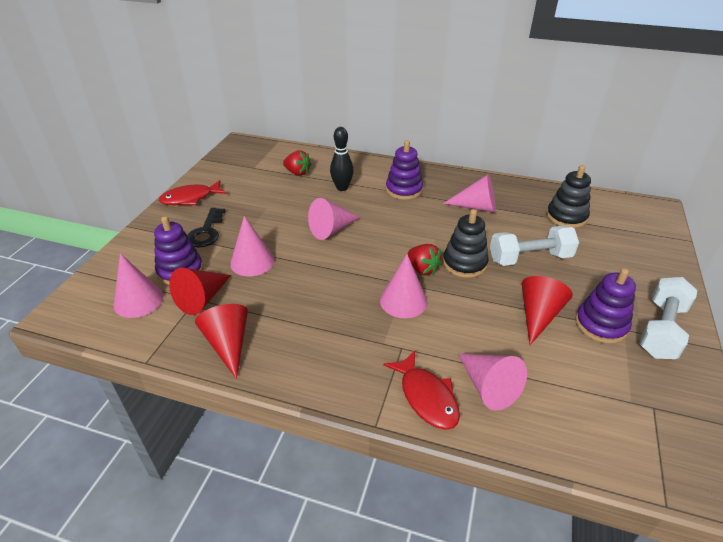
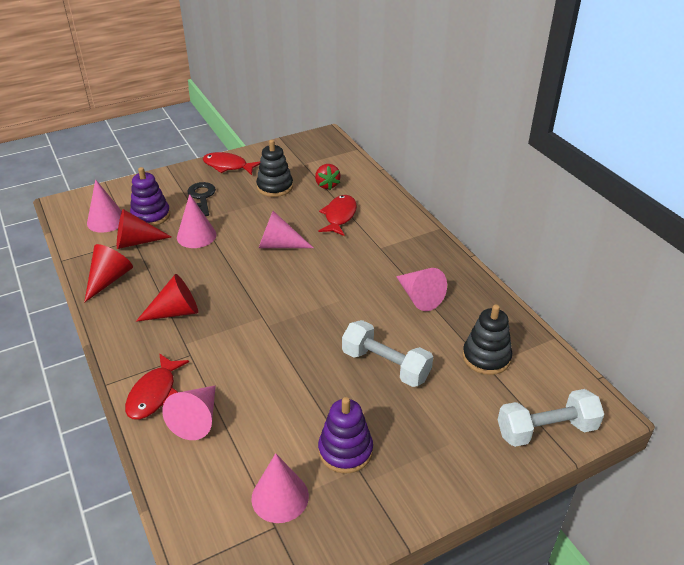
camera: 45 degrees right, 0 degrees up
(206, 232) = (201, 197): black key -> black key turned 120 degrees clockwise
(342, 188) = (339, 216): black bowling pin -> red fish
(403, 301) = (241, 327): pink cone -> pink cone (280, 497)
(404, 190) = (384, 246): purple stacking toy -> none
(422, 269) = (291, 315): red strawberry -> none
(464, 263) = (327, 333): black stacking toy -> black stacking toy (275, 187)
(538, 315) = (312, 407): red cone -> red cone (175, 312)
(661, 330) = (387, 494): white dumbbell -> white dumbbell (546, 430)

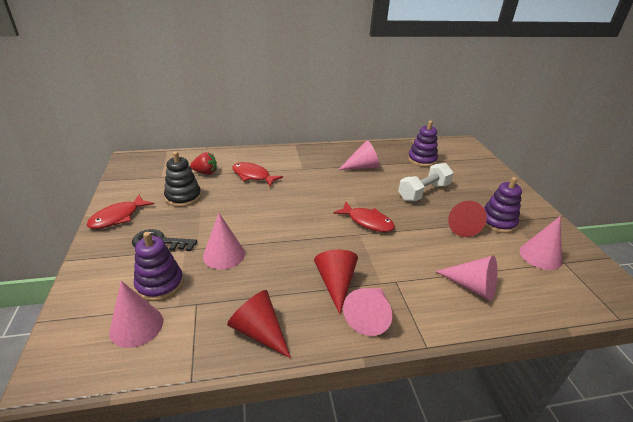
camera: 75 degrees left, 5 degrees down
(136, 242) = (202, 301): red cone -> red cone (460, 225)
(154, 393) = (442, 310): red fish -> red fish (367, 222)
(279, 245) = (271, 210): pink cone -> pink cone (369, 316)
(486, 357) = (422, 160): black stacking toy -> purple stacking toy
(546, 430) = (477, 158): white dumbbell -> none

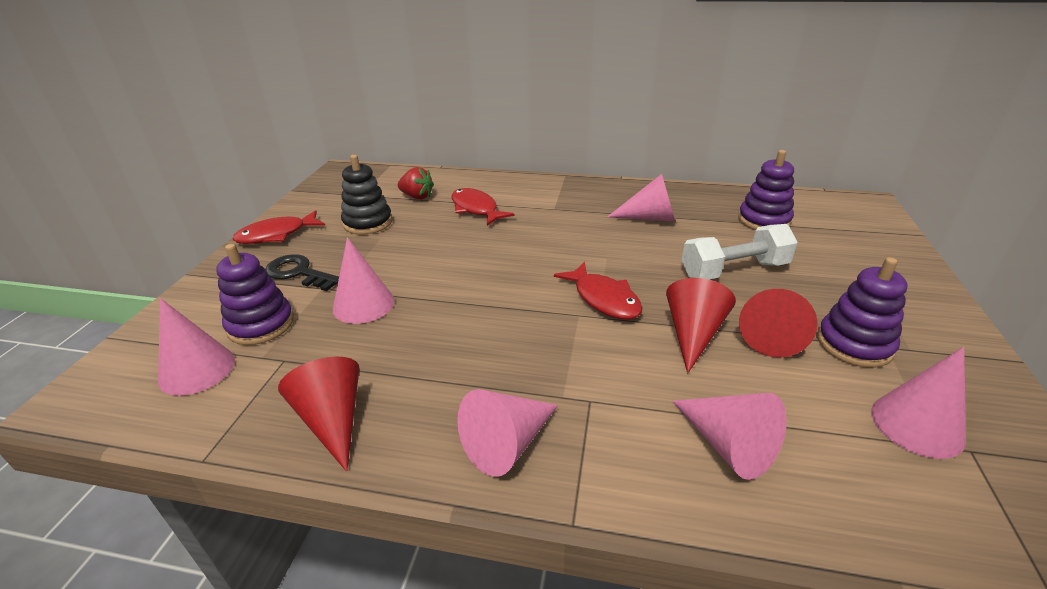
camera: 25 degrees right, 0 degrees up
(335, 284) = (489, 380): red cone -> red cone (693, 334)

